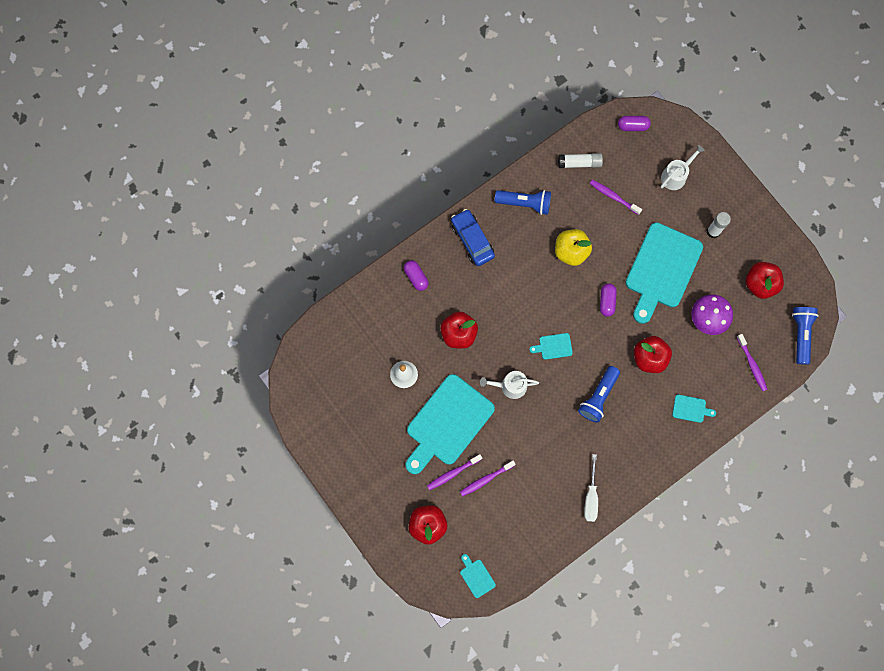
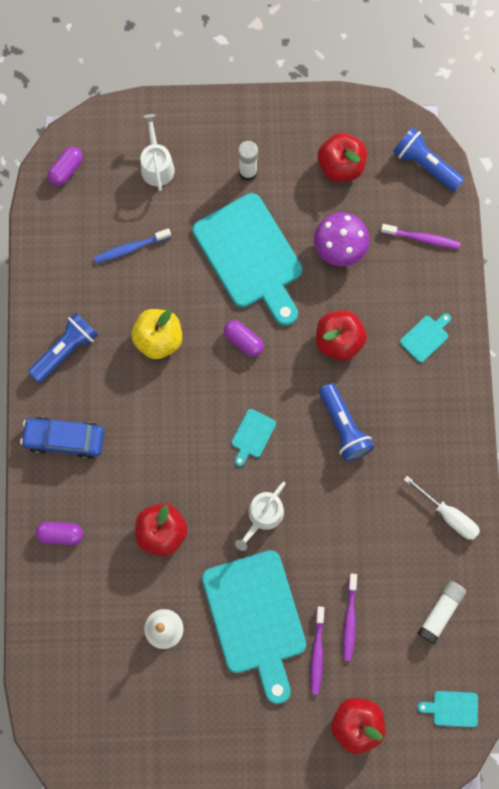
camera: 55 degrees left, 0 degrees up
(579, 163) = (65, 257): white glue stick -> white glue stick (440, 612)
(613, 196) = (130, 248): purple toothbrush -> blue toothbrush

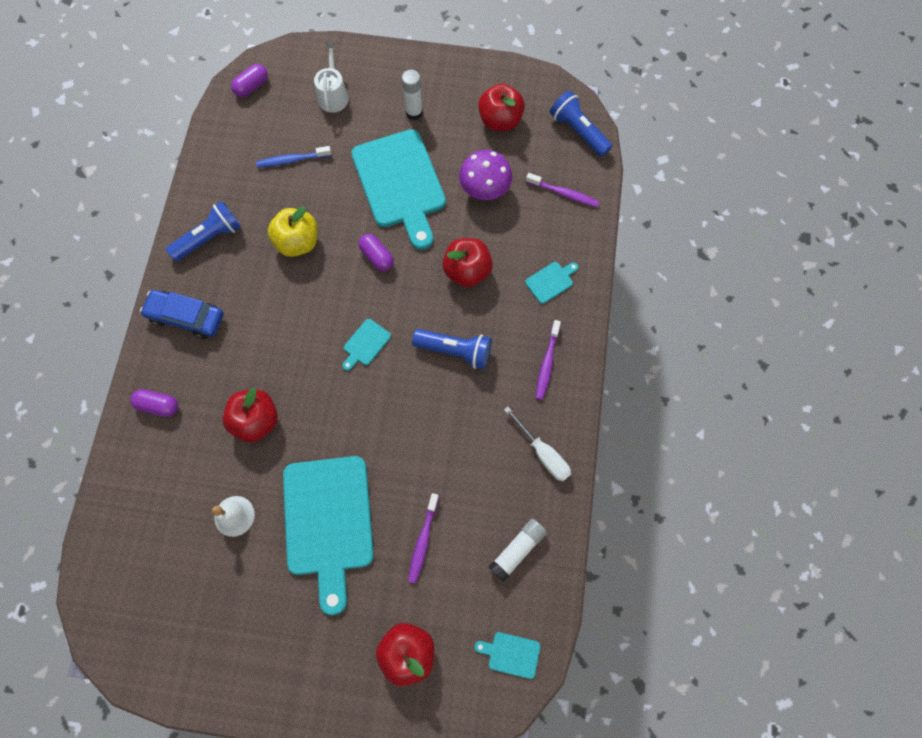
camera: 10 degrees right, 5 degrees down
(263, 516) = (358, 422): white watering can -> none
(317, 653) = (382, 568): purple toothbrush -> purple toothbrush (547, 363)
(343, 427) = (455, 351): blue flashlight -> blue flashlight turned 60 degrees counterclockwise

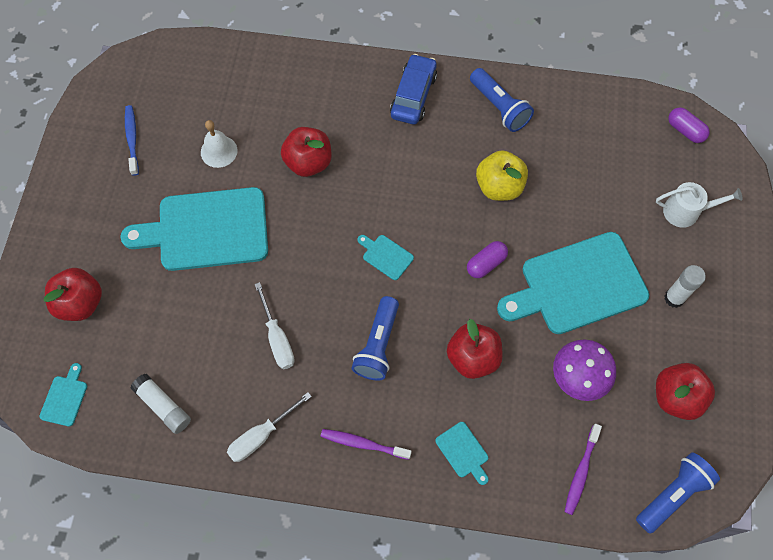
camera: 90 degrees right, 5 degrees down
(158, 405) = (325, 82): purple capsule -> none
(292, 160) = (597, 175): blue toothbrush -> blue toothbrush (132, 139)
(423, 540) = (181, 315): purple toothbrush -> none
(448, 443) = (277, 338): none -> white screwdriver

